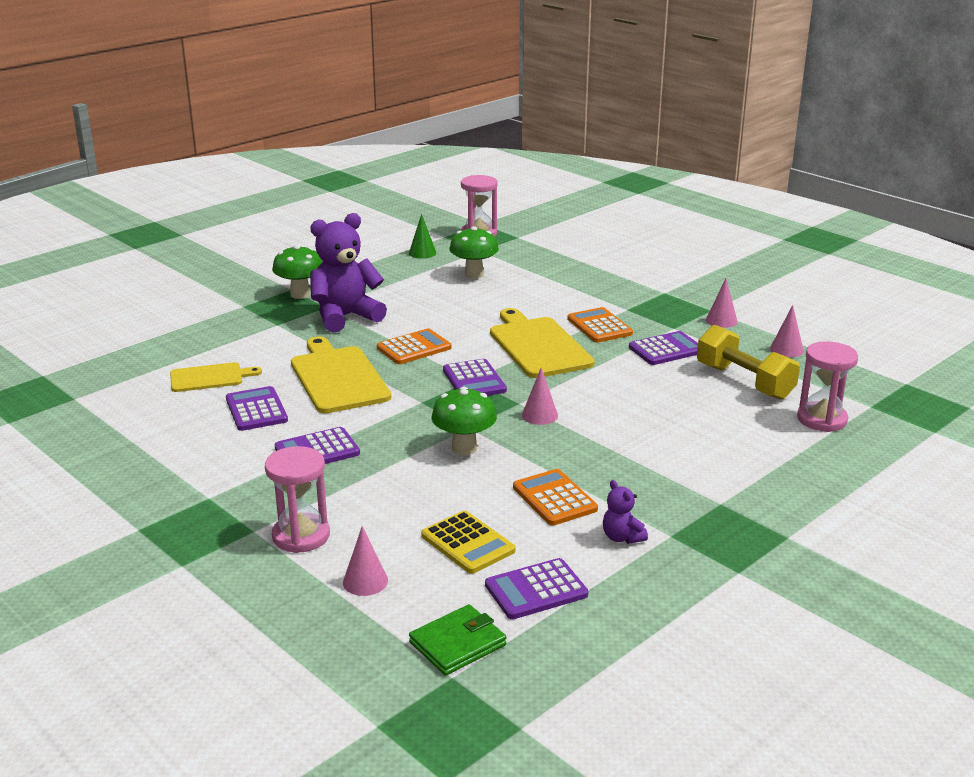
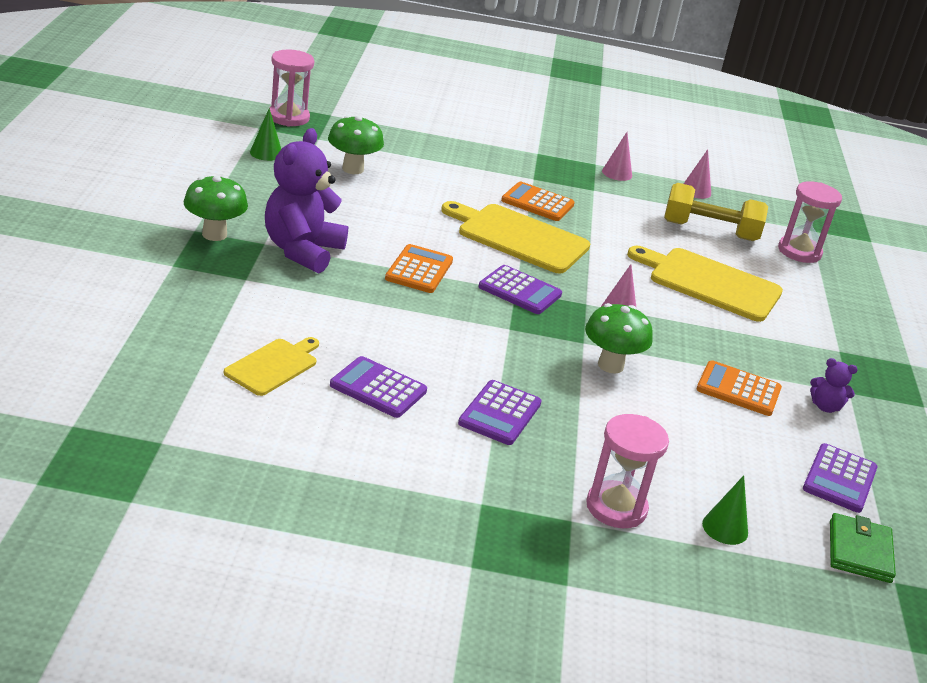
camera: 45 degrees left, 5 degrees up
(338, 377) = (399, 325): yellow cutting board -> yellow cutting board (710, 283)
(365, 581) = (725, 528): pink cone -> green cone
(468, 543) = (741, 458): yellow calculator -> none
(666, 349) = (617, 214): purple calculator -> none

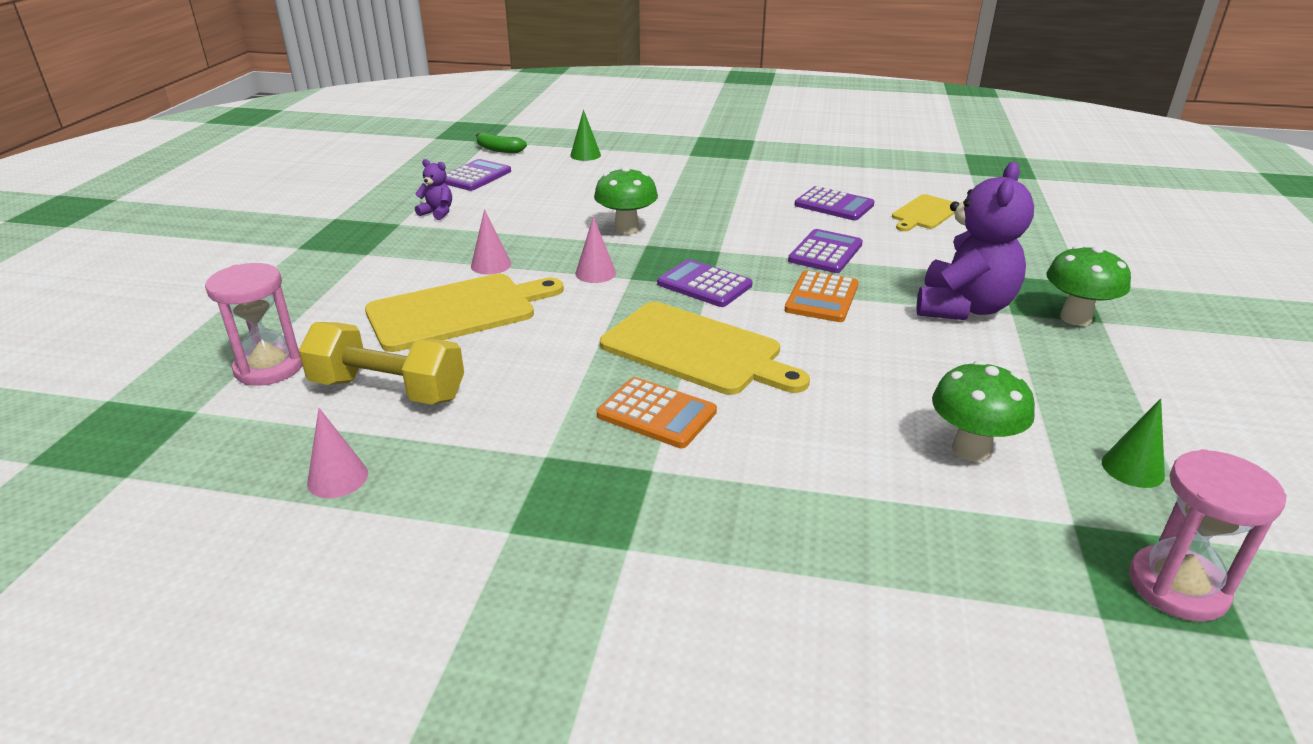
camera: 170 degrees left, 0 degrees up
(500, 413) = (733, 196): purple calculator -> purple calculator (825, 252)
(616, 507) = (657, 160): pink hourglass -> none
(617, 173) = (476, 507): pink cone -> pink cone (491, 265)
(710, 283) = (457, 311): yellow cutting board -> yellow cutting board turned 60 degrees counterclockwise
(738, 389) = (512, 219): orange calculator -> none
(859, 551) = (499, 150): green wallet -> green banana

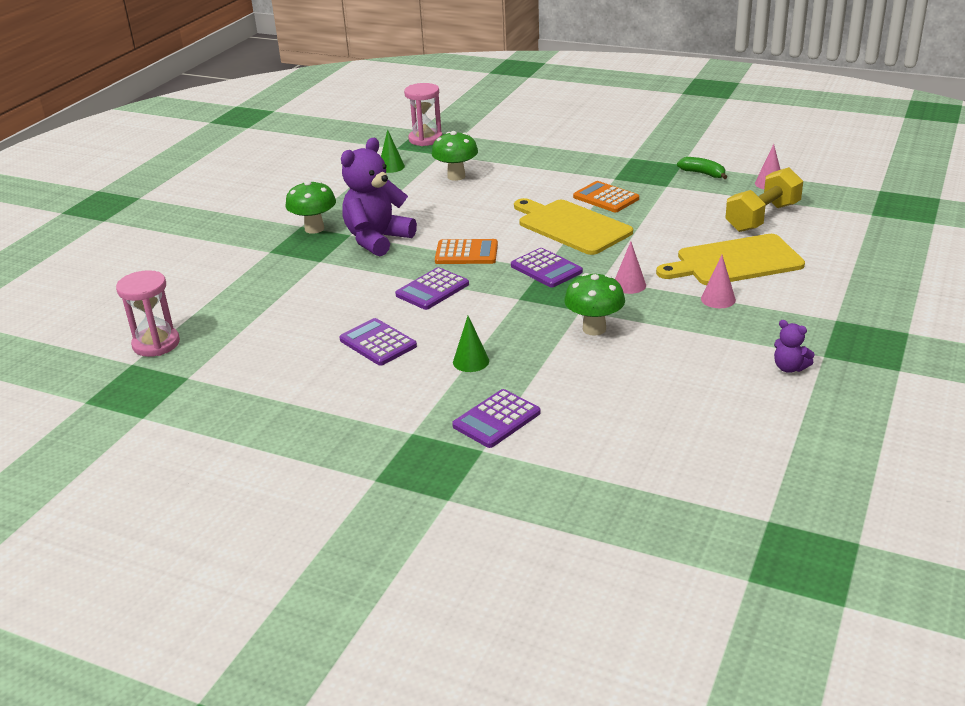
camera: 165 degrees left, 0 degrees up
(269, 368) = (847, 233): pink hourglass -> pink hourglass (156, 344)
(388, 390) = (762, 217): yellow dumbbell -> yellow dumbbell turned 75 degrees counterclockwise
(475, 176) = (765, 430): purple calculator -> purple calculator (497, 419)
(499, 150) = (746, 492): green banana -> green banana (703, 174)
(585, 155) = (622, 464): green cone -> green cone (471, 361)
(822, 298) = (466, 253): orange calculator -> orange calculator turned 60 degrees clockwise
(925, 213) = (304, 325): yellow cutting board -> none

